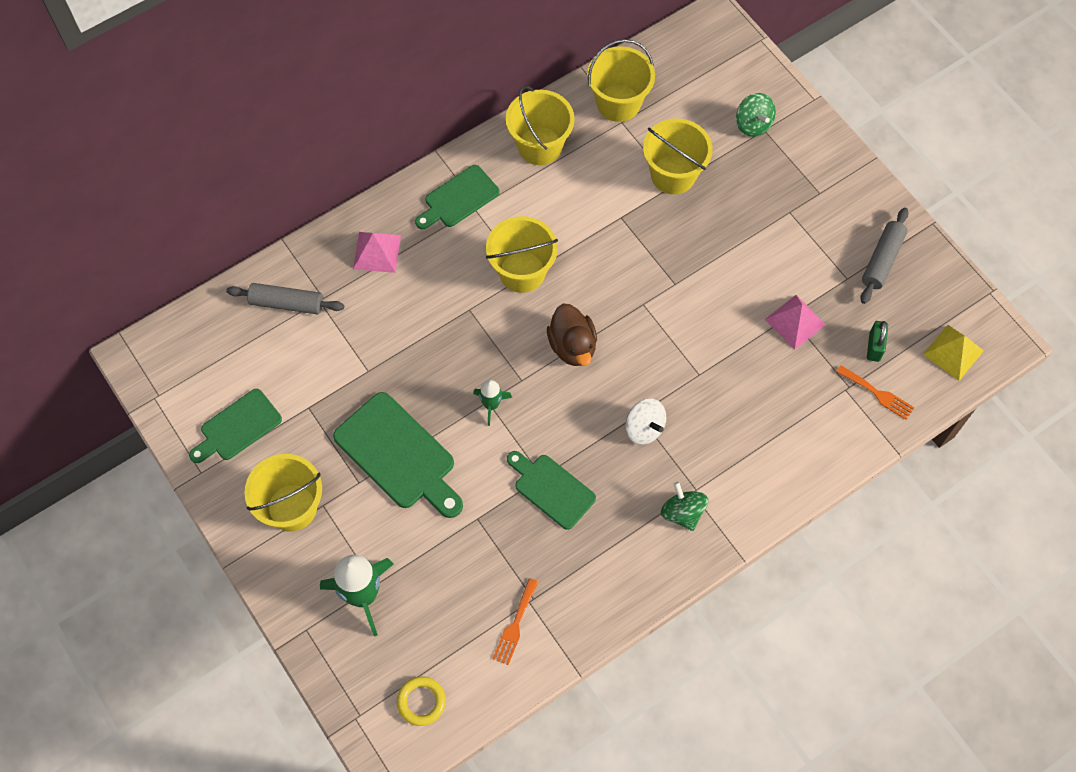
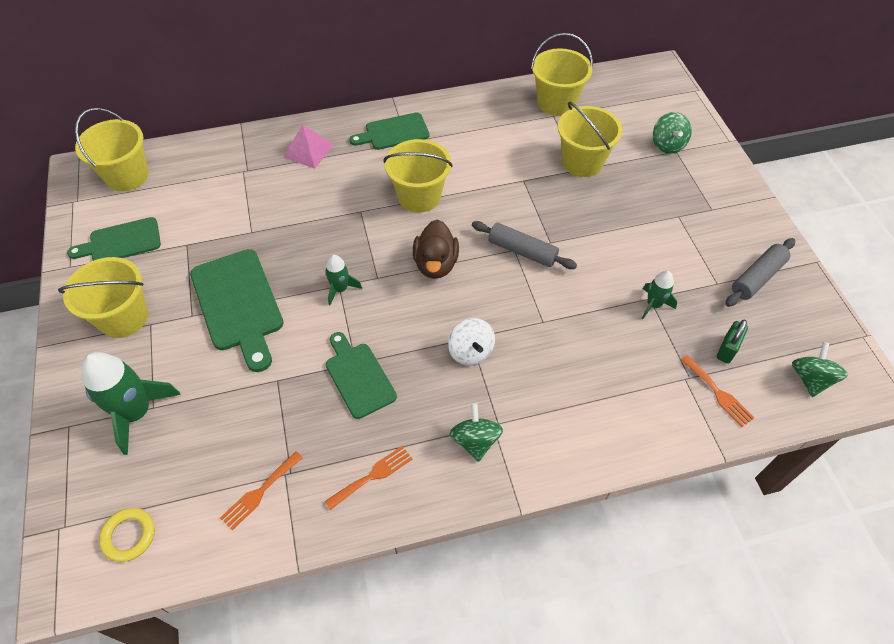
camera: 20 degrees right, 10 degrees down
(287, 303) = (217, 166): grey rolling pin -> grey rolling pin (522, 251)
(540, 146) = (477, 114): yellow bucket -> yellow bucket (127, 176)
(606, 575) = (372, 476): none -> orange fork
(795, 322) = (653, 305): pink pyramid -> green rocket
(953, 352) = (810, 379): yellow pyramid -> green spinning top

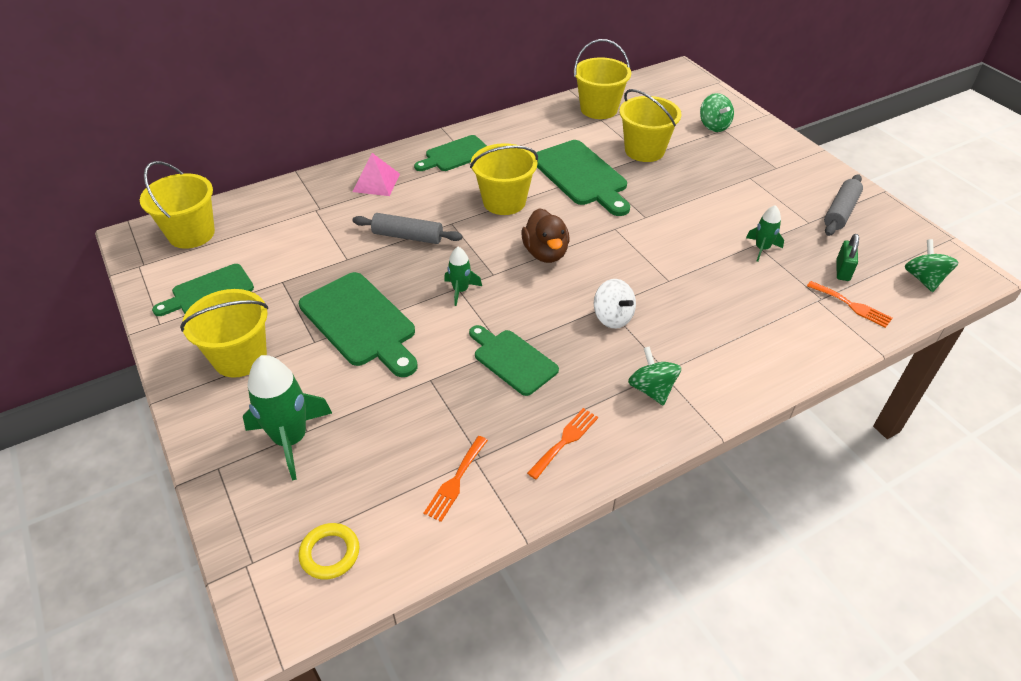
camera: 15 degrees left, 10 degrees down
(506, 181) = (581, 176): none -> green cutting board
(522, 251) = (622, 228): grey rolling pin -> grey rolling pin (408, 236)

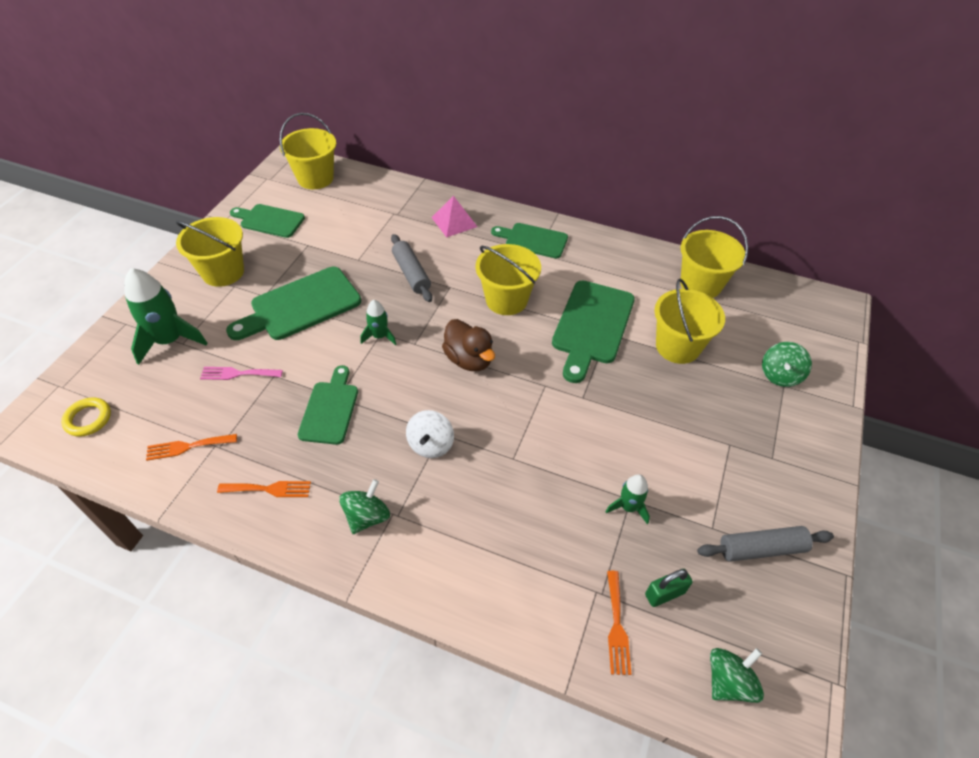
camera: 50 degrees right, 5 degrees up
(360, 322) = (301, 306): green cutting board -> green cutting board turned 45 degrees clockwise
(399, 405) = (237, 374): none -> pink fork
(545, 253) = (469, 359): brown duck -> brown duck turned 75 degrees counterclockwise

